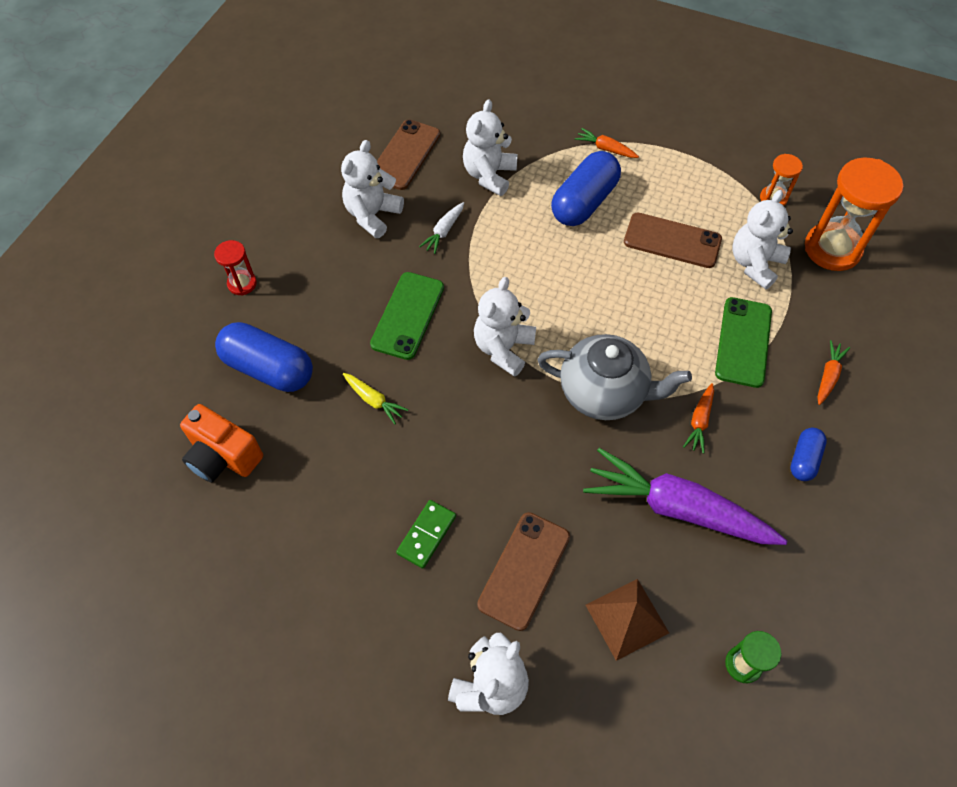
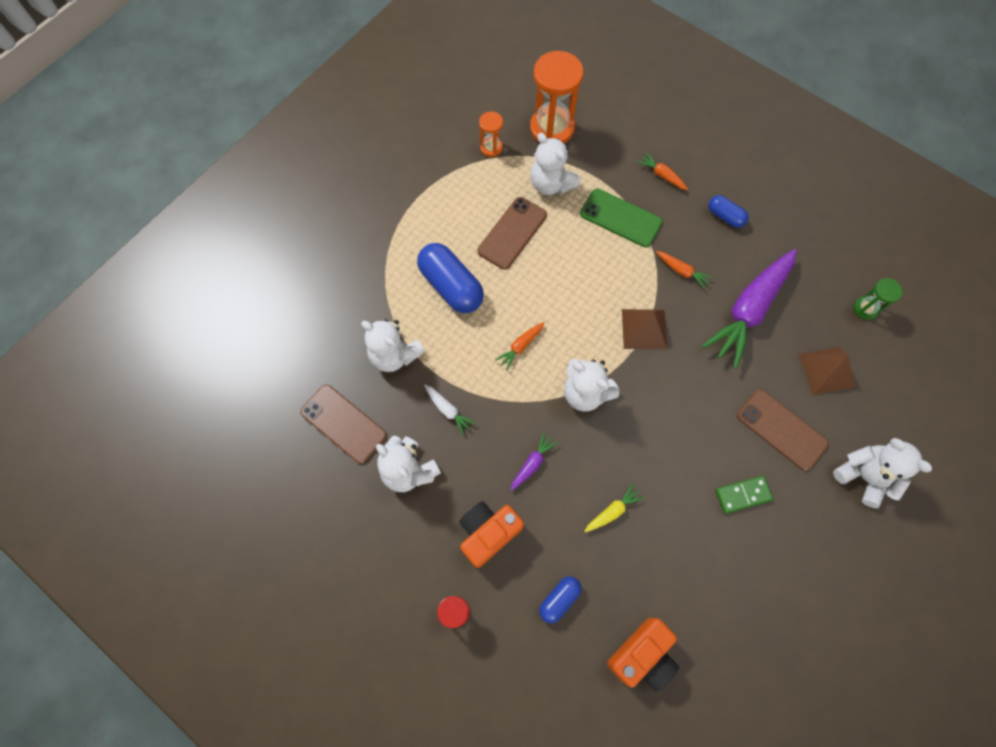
camera: 75 degrees left, 10 degrees up
(268, 368) = (559, 599): blue capsule -> blue capsule, size x0.54
(324, 293) = (488, 533): none -> orange camera
(408, 315) = (532, 463): green phone -> purple carrot
(426, 535) = (742, 494): green domino -> green domino turned 60 degrees counterclockwise
(604, 393) = (644, 329): grey teapot -> brown pyramid
(605, 149) = (396, 250): orange carrot -> orange carrot (520, 346)

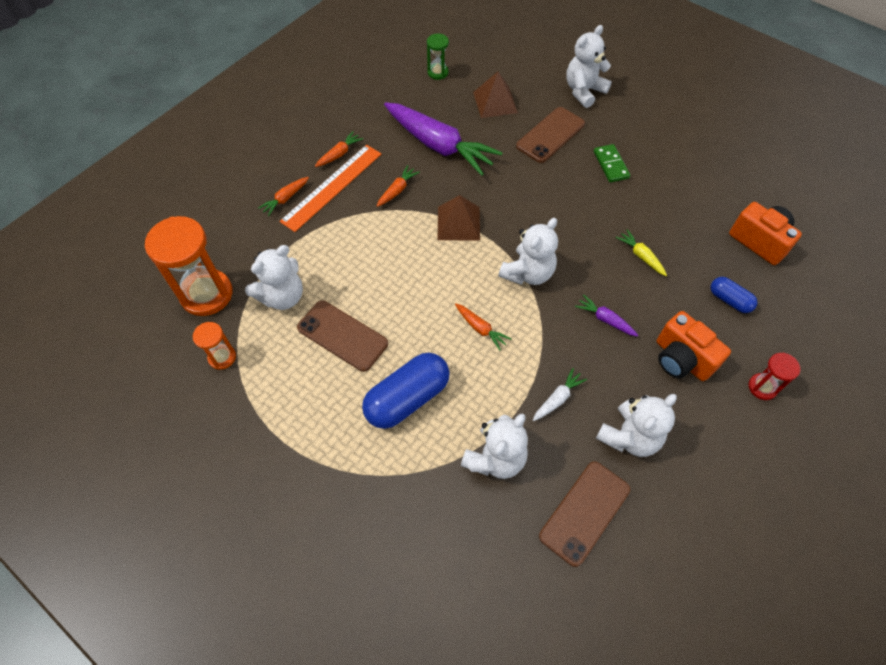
camera: 90 degrees left, 10 degrees down
(620, 218) = (333, 235): green phone -> none
(680, 213) = (332, 187): none -> orange ruler
(725, 216) = (339, 154): blue capsule -> orange carrot

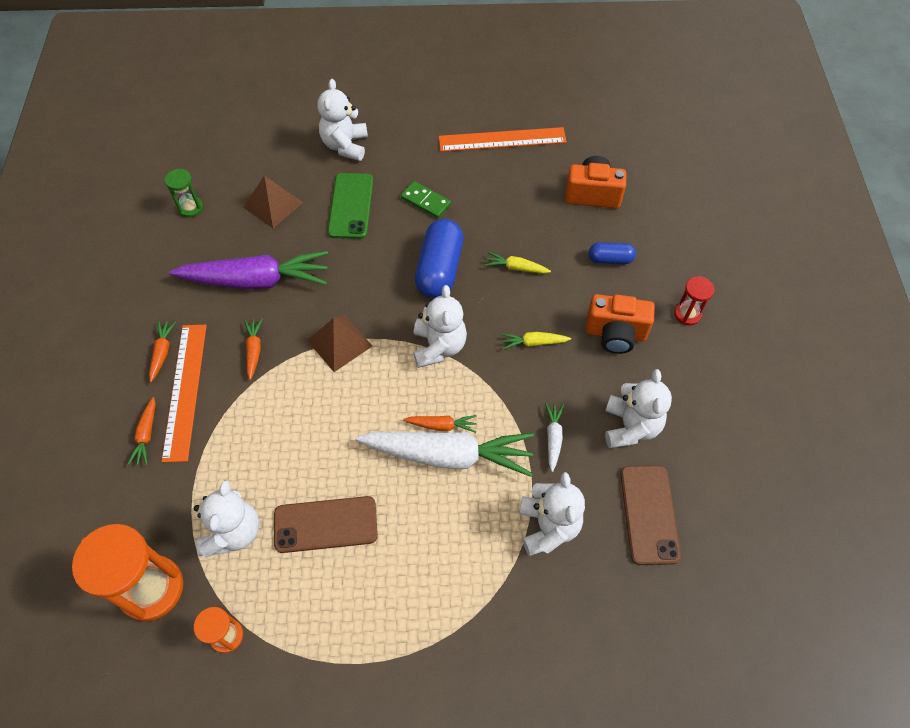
camera: 40 degrees left, 0 degrees up
(407, 398) = (433, 535): blue capsule -> blue capsule (439, 269)
(467, 353) = (449, 455): none -> white carrot
(550, 135) = (351, 206): brown phone -> green phone
(605, 319) = (533, 343): purple carrot -> yellow carrot
(716, 155) = (502, 139): none -> orange ruler

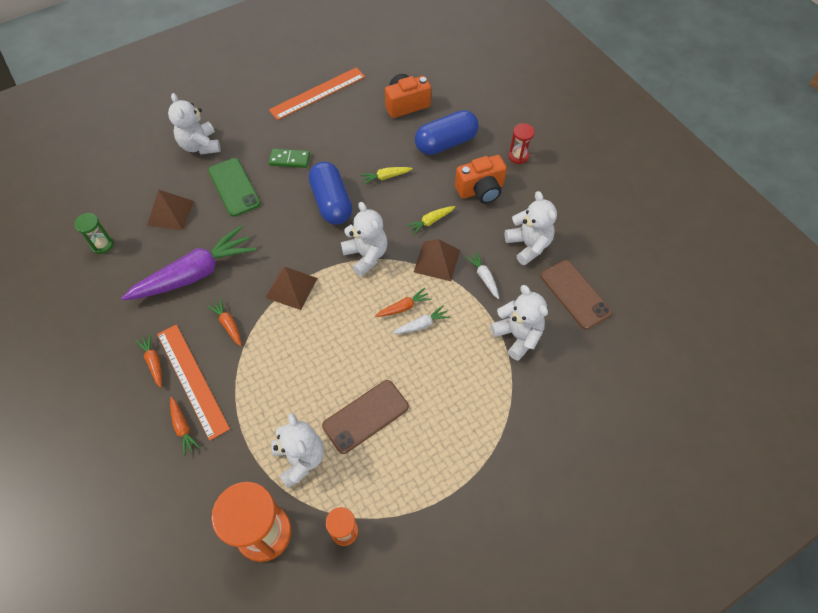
camera: 30 degrees left, 0 degrees up
(449, 455) = (421, 324): white carrot -> white carrot, size x0.43
(512, 391) = (437, 261): none -> brown pyramid
(610, 259) = (446, 143): blue capsule -> blue capsule, size x1.87

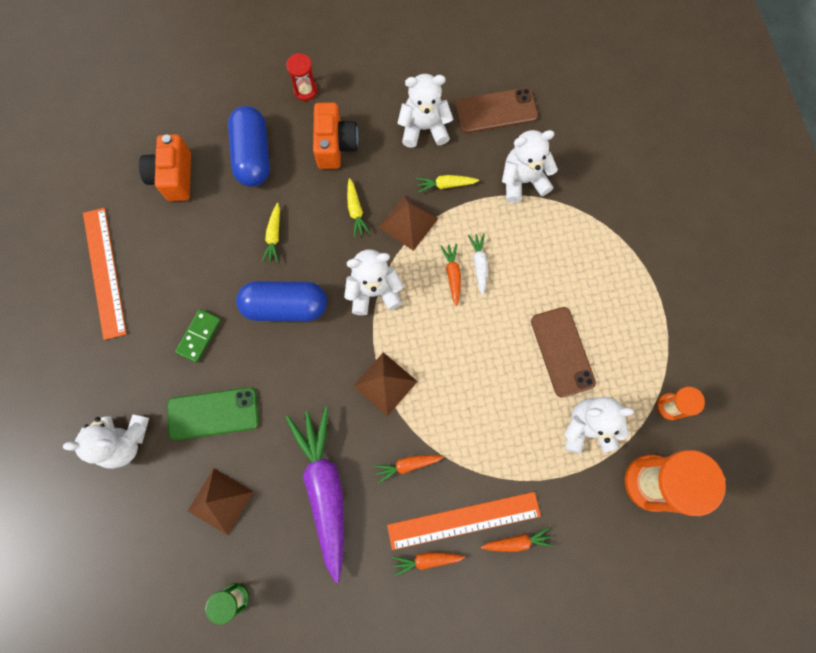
camera: 70 degrees left, 15 degrees up
(484, 277) = (445, 185): white carrot -> yellow carrot

